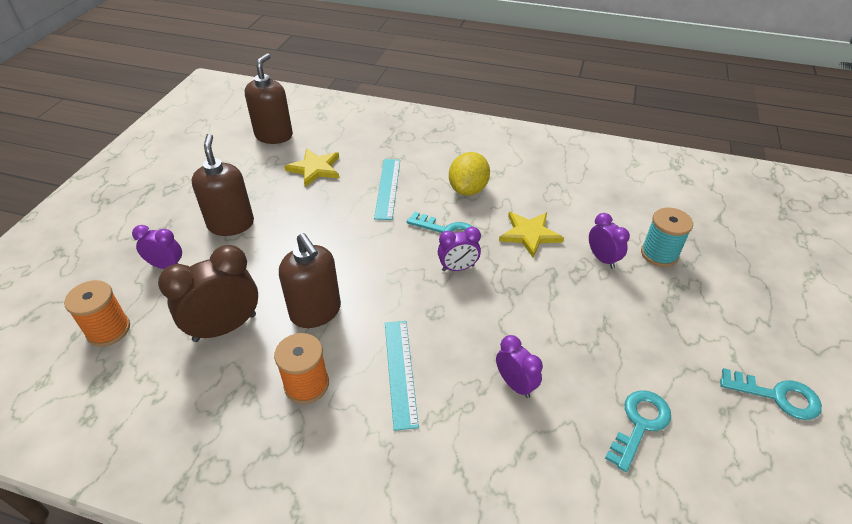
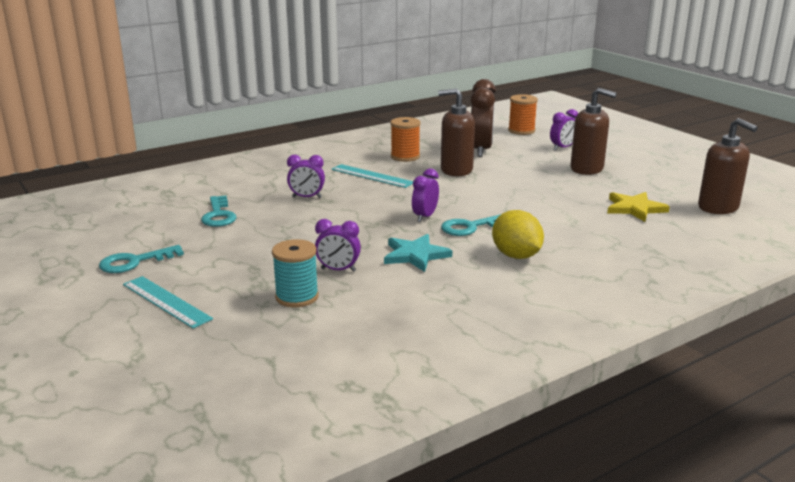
camera: 130 degrees right, 20 degrees down
(388, 188) = (565, 225): turquoise ruler -> turquoise ruler (166, 301)
(529, 234) = (415, 255): yellow star -> turquoise star

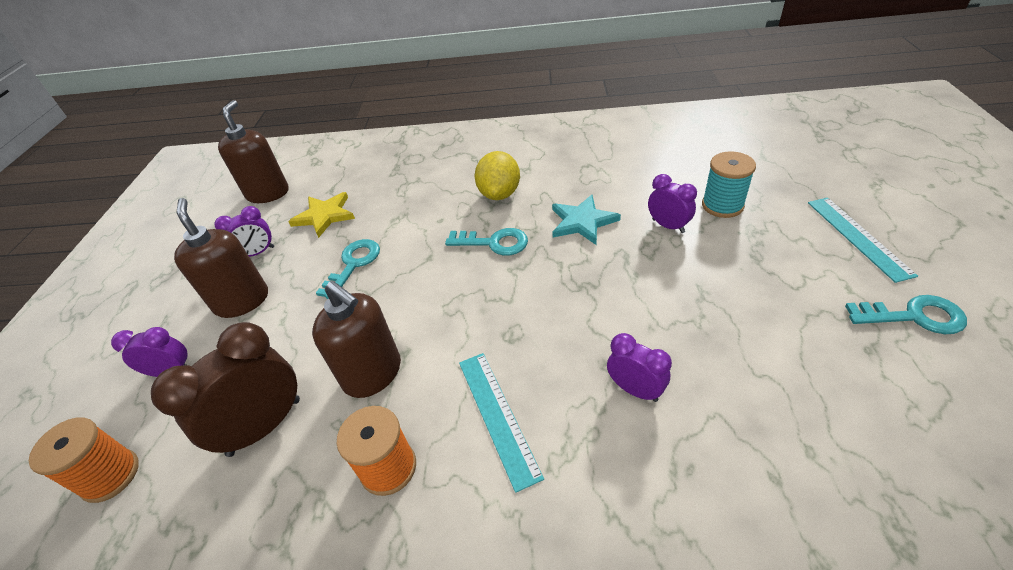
camera: 140 degrees left, 20 degrees up
(218, 215) = (791, 393): turquoise key -> turquoise key (353, 264)
(425, 217) = (520, 277): purple clock -> purple clock (258, 253)

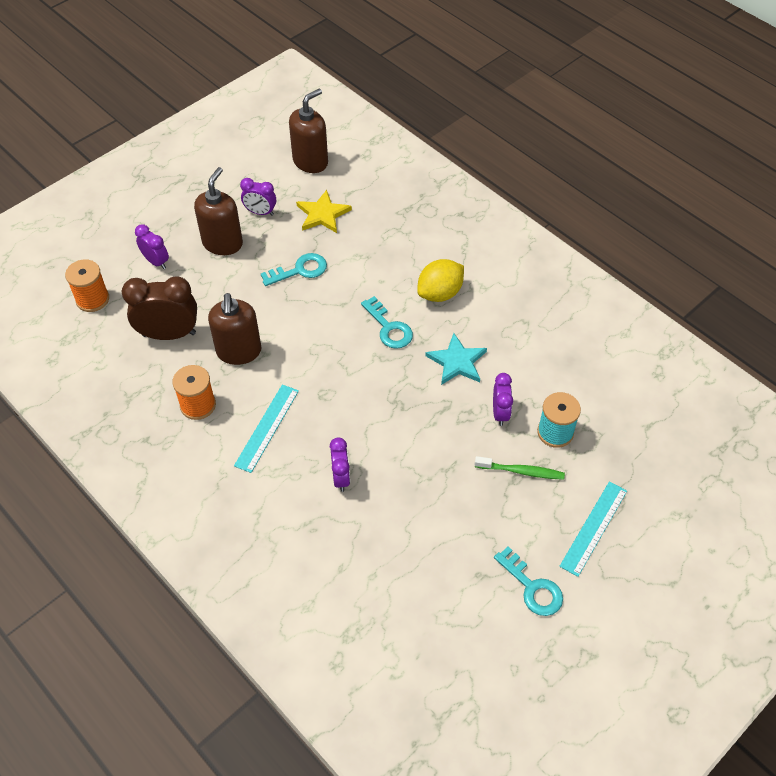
camera: 40 degrees right, 10 degrees up
(749, 247) = (521, 471): none -> green toothbrush

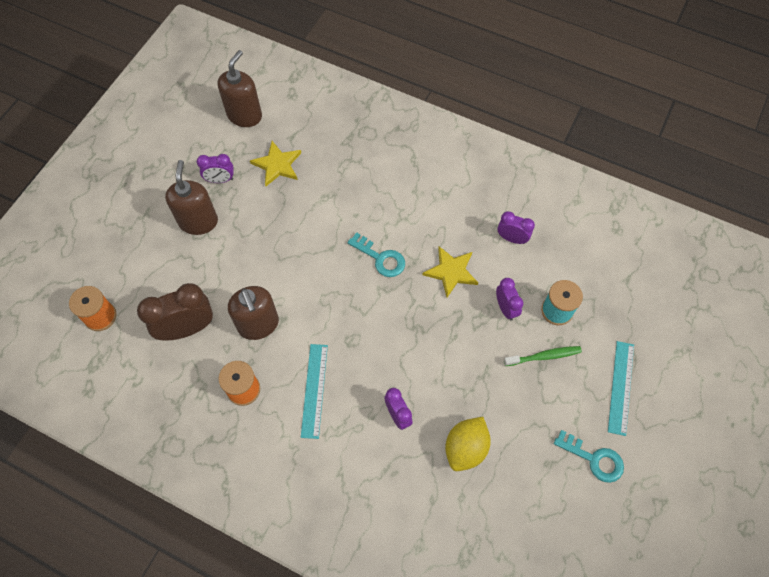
camera: 20 degrees left, 10 degrees up
(156, 262) = (144, 259): purple clock -> purple clock (512, 238)
(299, 270) = (279, 227): turquoise key -> none
(440, 293) = (410, 211): yellow lemon -> yellow lemon (465, 448)
(457, 362) = (451, 272): turquoise star -> yellow star

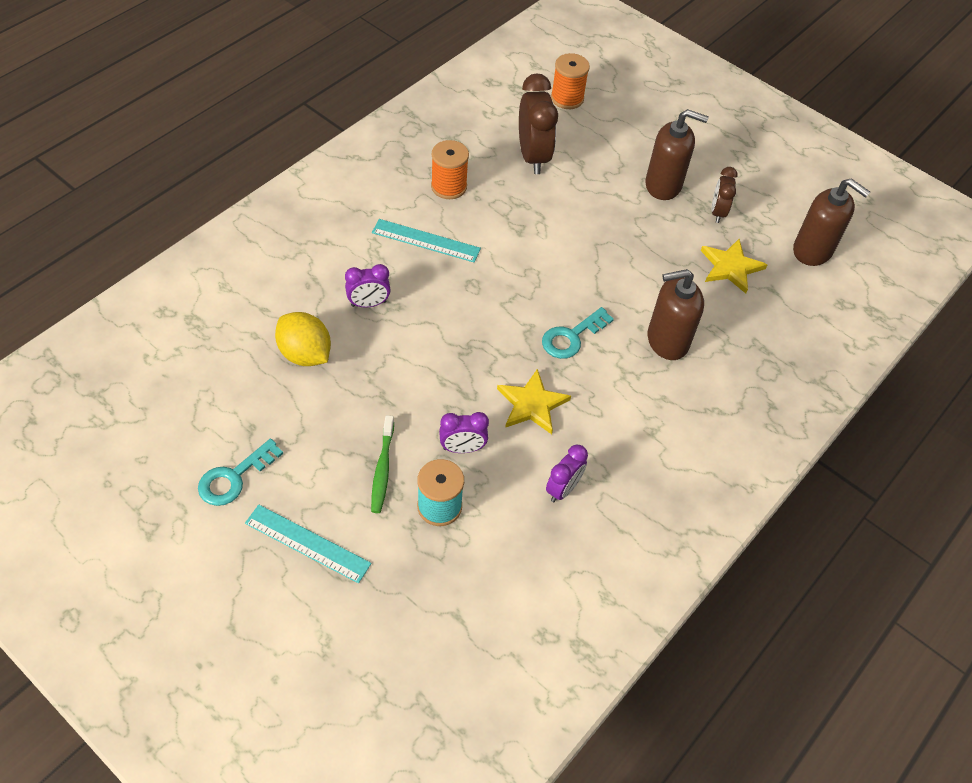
camera: 100 degrees right, 10 degrees down
(220, 180) = (717, 212): purple clock -> brown clock
(258, 324) = (519, 211): brown soap dispenser -> brown soap dispenser (667, 341)

